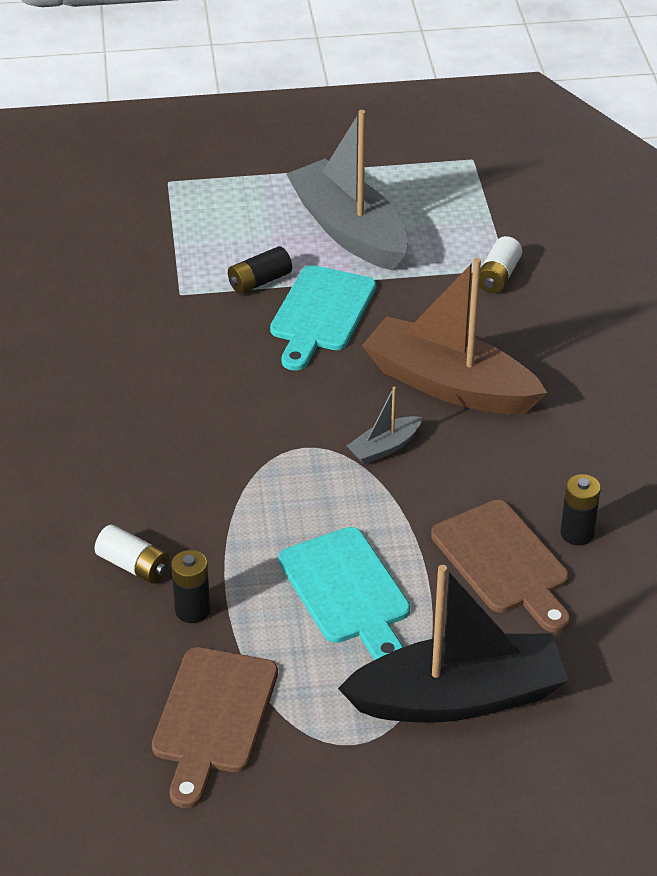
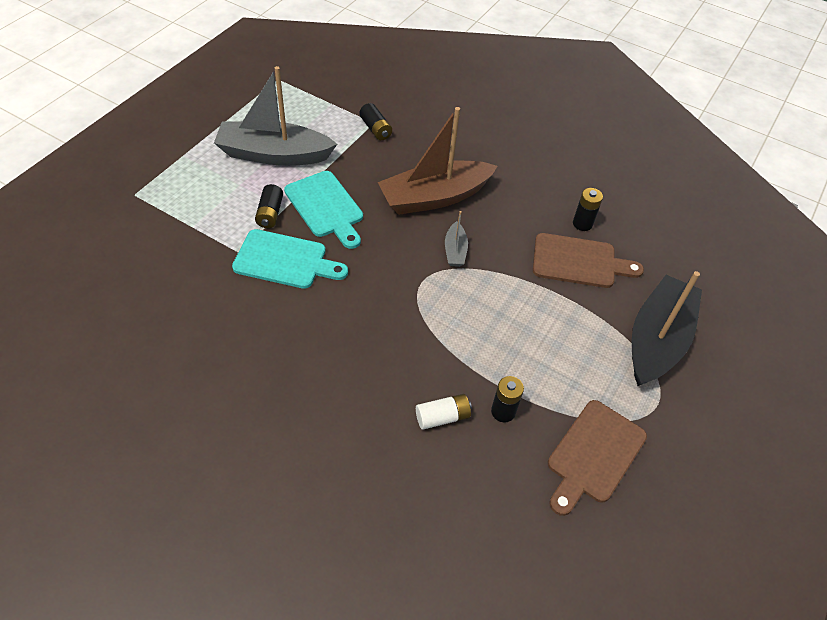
camera: 55 degrees left, 10 degrees up
(213, 718) = (594, 455): brown cutting board -> brown cutting board turned 75 degrees clockwise
(347, 592) = (547, 334): turquoise cutting board -> turquoise cutting board (285, 260)
(498, 276) = (375, 129): white battery -> black battery

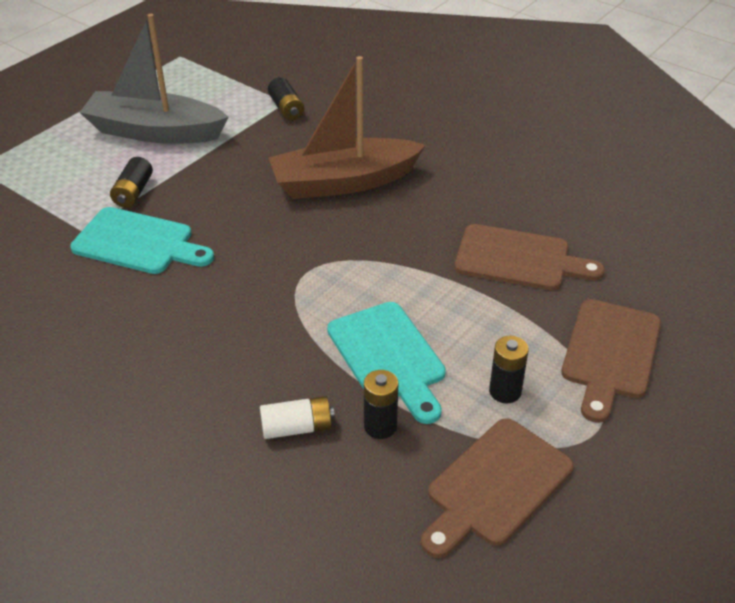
camera: 10 degrees right, 10 degrees down
(326, 207) = (204, 188): turquoise cutting board -> turquoise cutting board (389, 357)
(455, 250) = (357, 240): grey boat -> none
(582, 224) = (531, 217): black battery -> black battery (505, 391)
(657, 340) = (610, 354): black boat -> brown cutting board

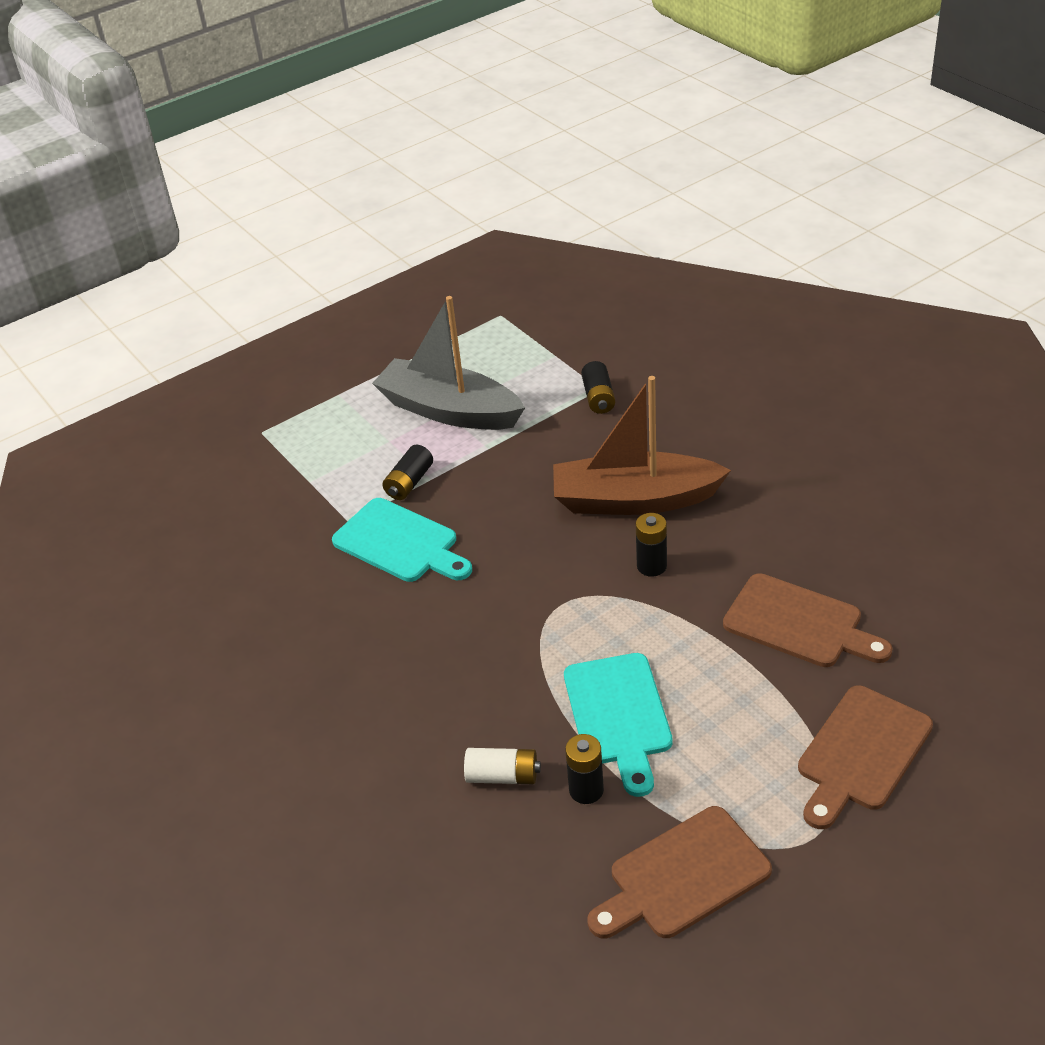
camera: 20 degrees right, 0 degrees up
(505, 391) = (729, 776): black battery -> black battery (651, 566)

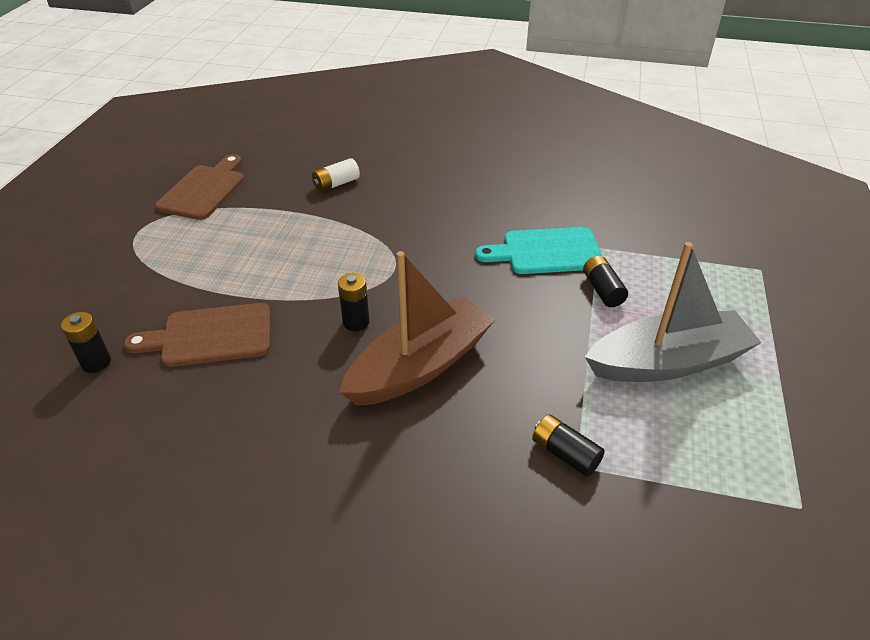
camera: 135 degrees right, 0 degrees up
(586, 790) = (285, 197): black battery -> black battery (96, 362)
(619, 715) = (297, 232): turquoise cutting board -> none
(861, 753) = (125, 279): brown cutting board -> none

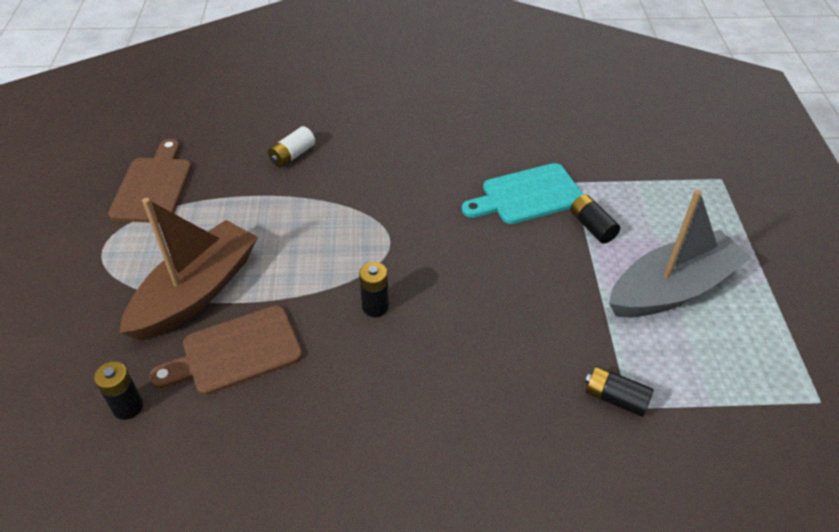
camera: 15 degrees left, 5 degrees up
(420, 366) = (455, 340): brown boat -> brown boat (196, 292)

